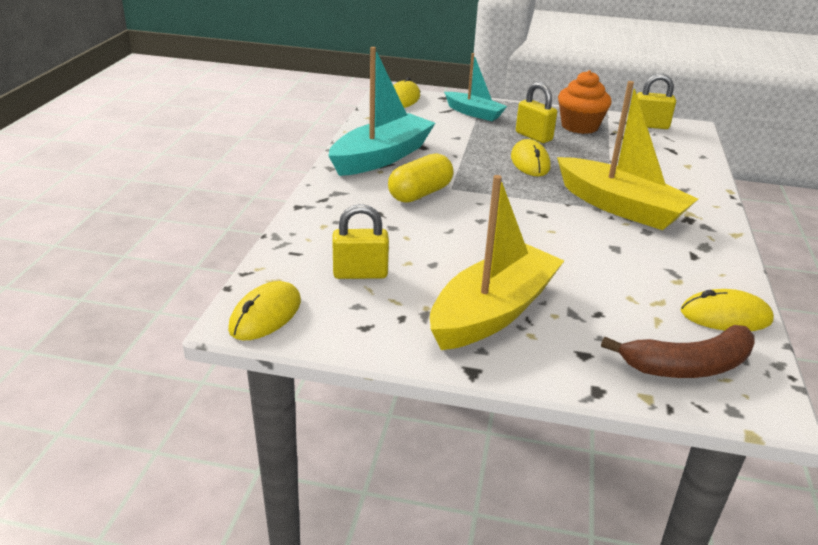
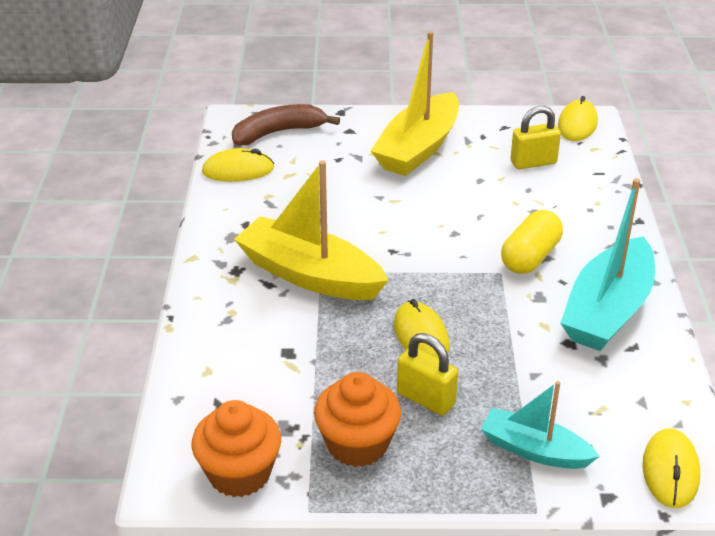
camera: 170 degrees right, 5 degrees up
(650, 125) = (239, 473): yellow padlock -> orange cupcake

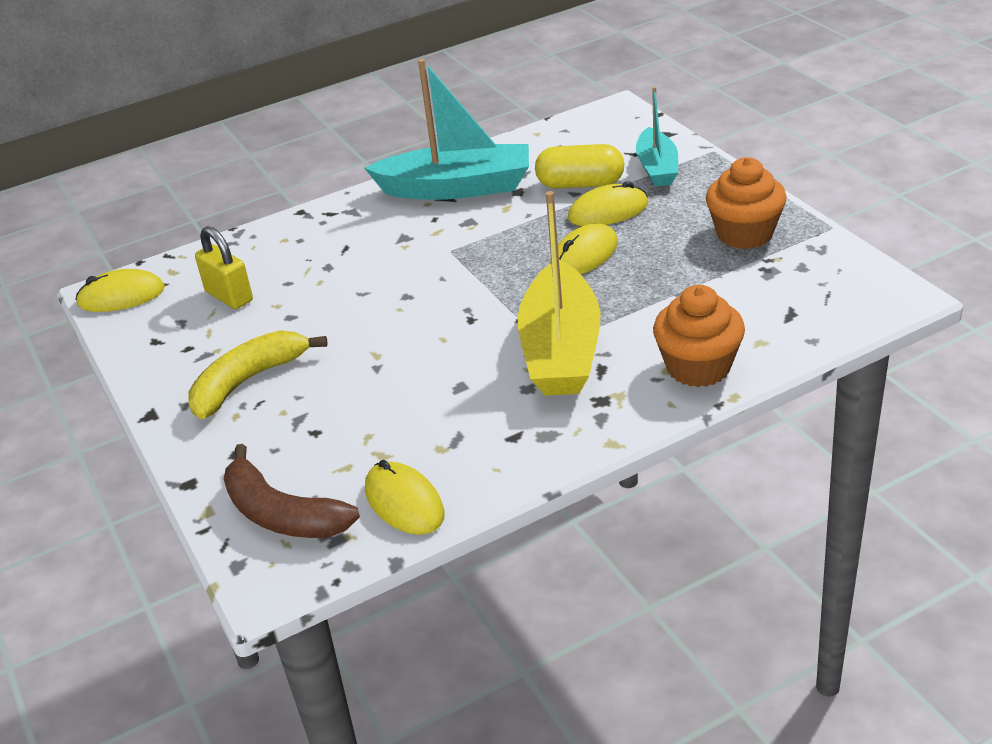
camera: 115 degrees left, 0 degrees up
(239, 473) = (843, 269): orange cupcake -> orange cupcake (698, 367)
(418, 148) = (248, 381): yellow boat -> yellow banana
(426, 399) = (658, 225): yellow padlock -> none
(530, 257) = (411, 243): yellow capsule -> yellow capsule (580, 184)
(670, 471) = (616, 121): yellow mouse -> yellow mouse (608, 211)

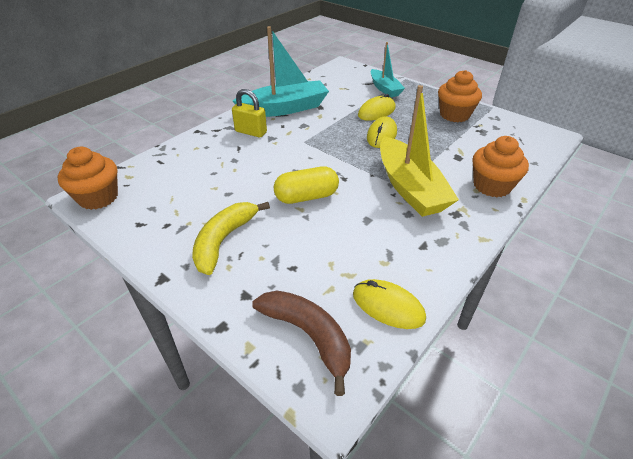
camera: 25 degrees left, 5 degrees up
(121, 296) = (98, 197): yellow mouse -> orange cupcake
(229, 296) = (178, 186): yellow padlock -> yellow padlock (251, 132)
(282, 514) = (308, 335): brown banana -> brown banana turned 150 degrees counterclockwise
(580, 184) = (351, 100): yellow capsule -> yellow capsule (306, 197)

